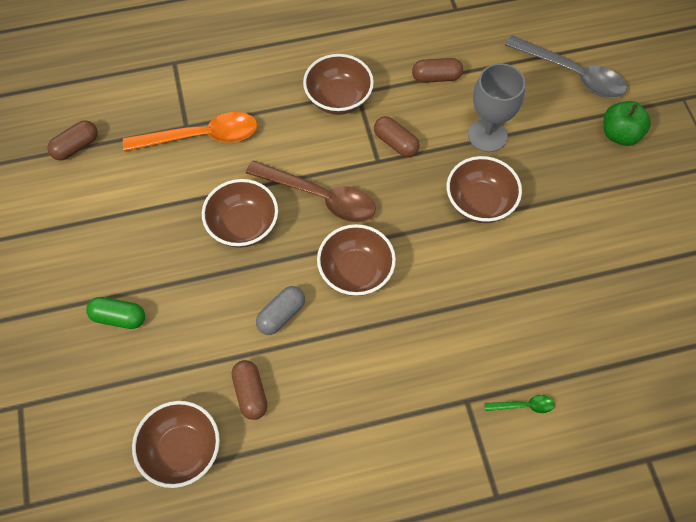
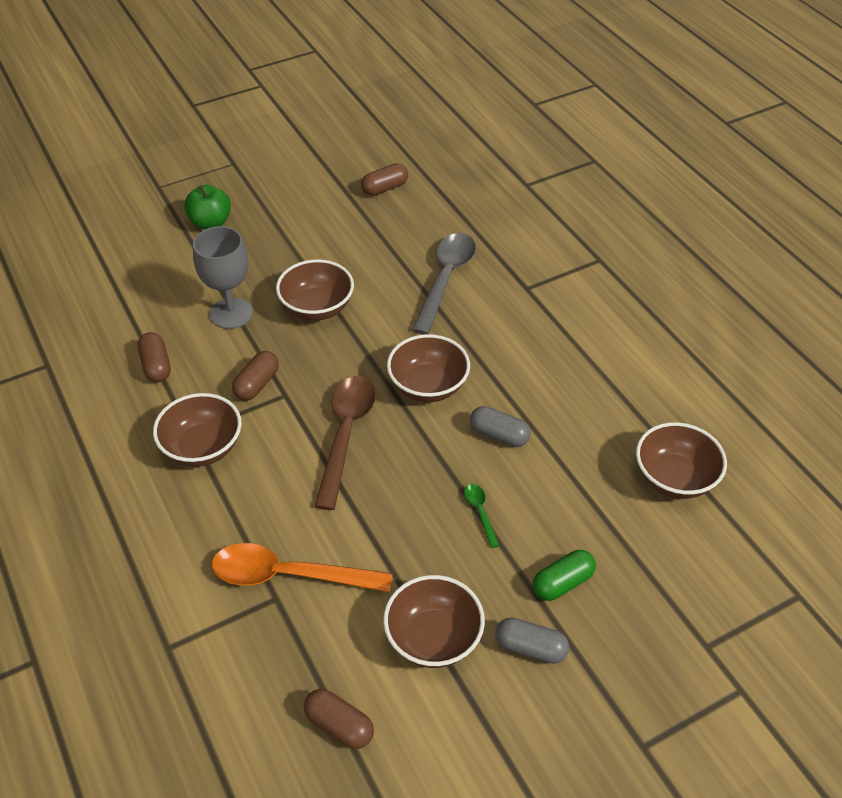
camera: 105 degrees left, 15 degrees down
(76, 277) = (530, 648): none -> grey capsule
(119, 317) = (562, 583): green capsule -> green capsule turned 60 degrees clockwise
(201, 137) = (289, 575): orange spoon -> orange spoon turned 60 degrees counterclockwise
(243, 226) = (405, 496): brown bowl -> brown bowl (433, 638)
(250, 393) = (592, 439): brown capsule -> brown capsule (385, 188)
(523, 406) = (515, 254): green spoon -> green spoon (480, 512)
(572, 74) = (137, 261): grey spoon -> grey spoon (446, 279)

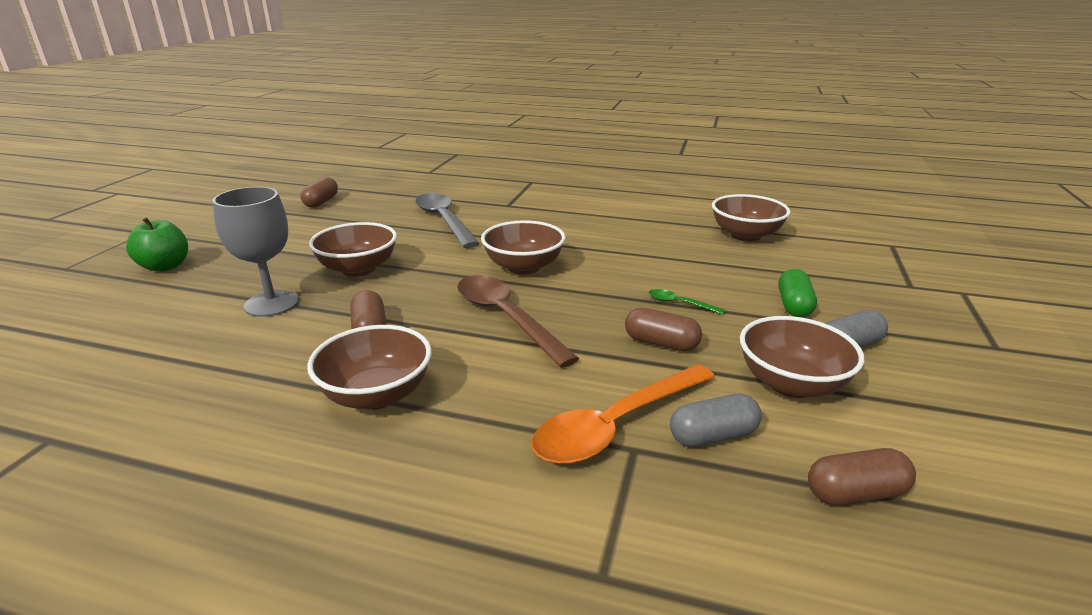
camera: 45 degrees left, 20 degrees down
(156, 366) = (228, 369): brown capsule -> brown capsule (661, 343)
(499, 435) = (616, 265): grey capsule -> grey capsule (713, 436)

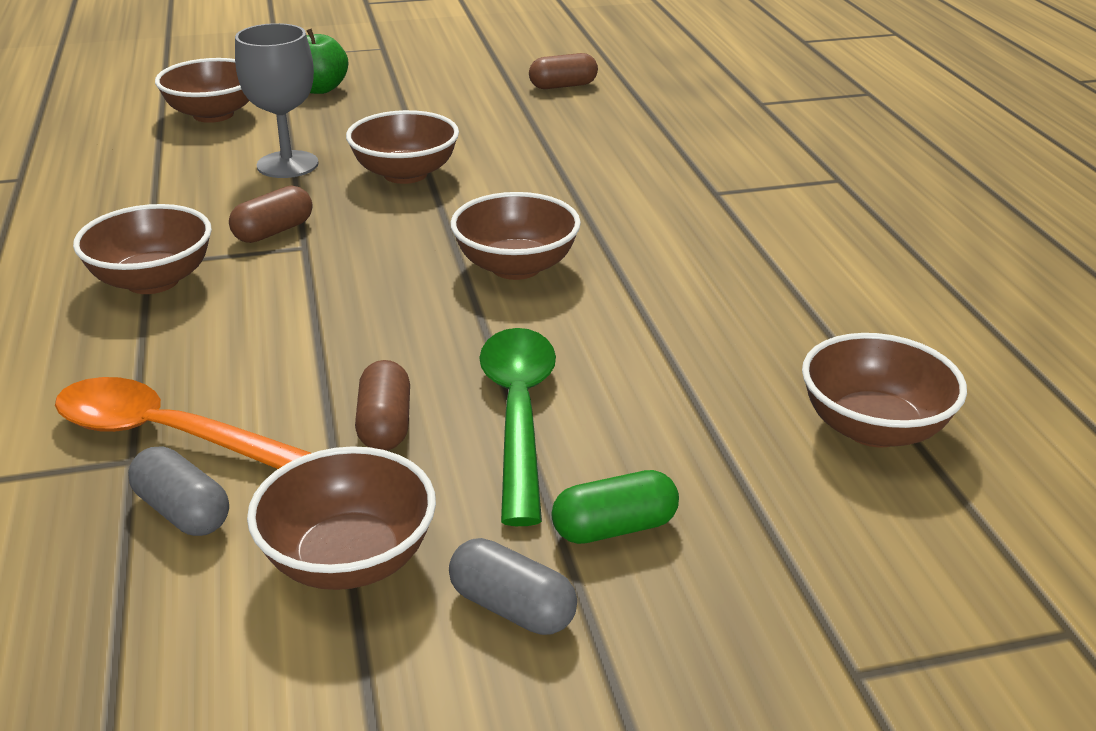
camera: 60 degrees right, 5 degrees up
(119, 315) = (213, 114): none -> brown bowl
(444, 221) = (601, 171): grey spoon -> none
(506, 318) = (363, 298): brown spoon -> none
(679, 303) = (519, 415): green spoon -> green spoon, size x2.26
(855, 493) = (112, 649): brown capsule -> none

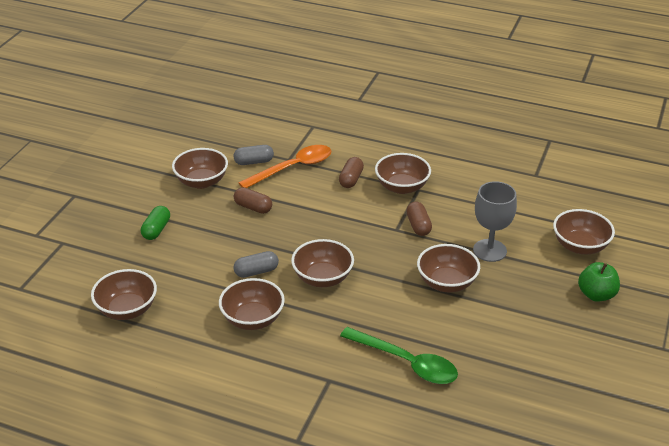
camera: 125 degrees right, 5 degrees up
(512, 608) = (152, 200): grey capsule -> grey capsule (256, 271)
(519, 415) = (227, 235): green spoon -> green spoon (406, 362)
(563, 86) = (530, 400): brown capsule -> brown capsule (351, 179)
(696, 289) = (252, 319): none -> brown bowl

